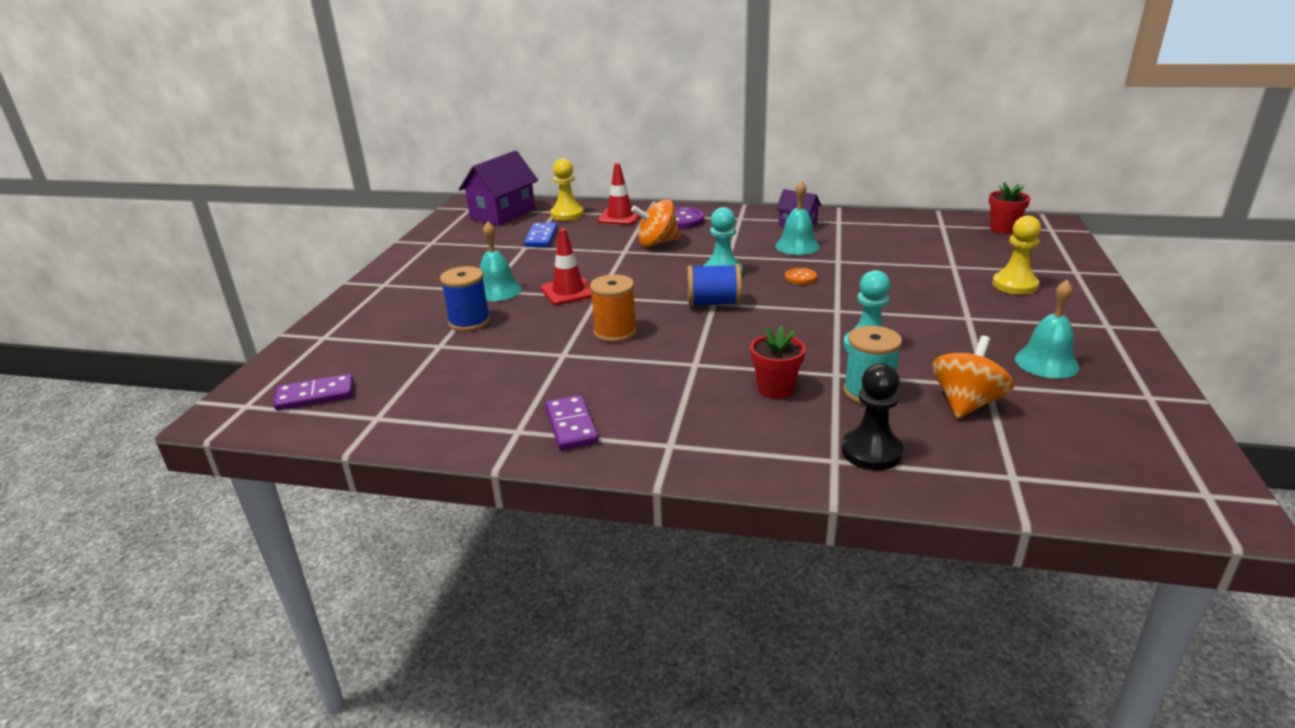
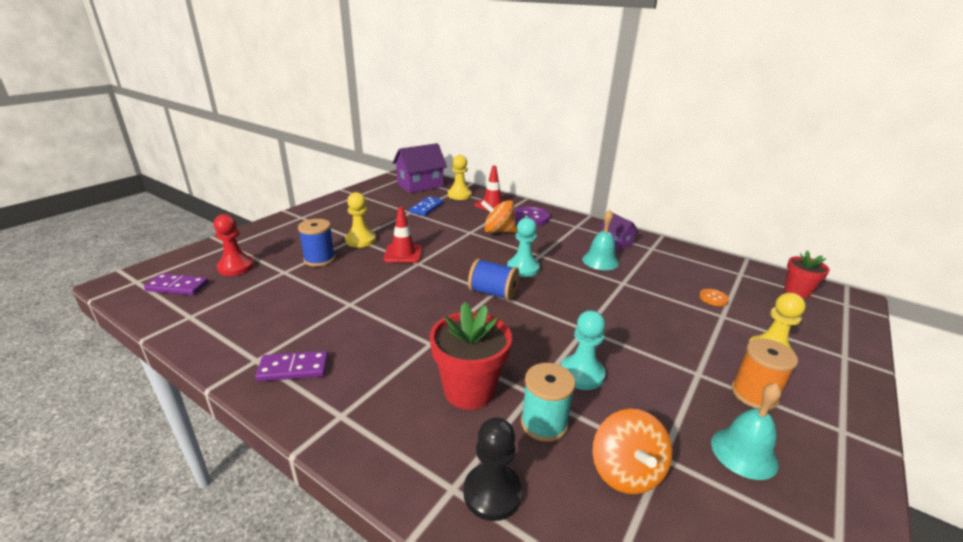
camera: 20 degrees right, 0 degrees up
(367, 356) = (236, 267): none -> red pawn
(497, 290) = (360, 240): turquoise bell -> yellow pawn
(571, 425) = (293, 369): purple domino -> purple domino turned 75 degrees clockwise
(615, 332) = (401, 296): orange spool -> orange spool (754, 394)
(775, 389) = (469, 390): red flower pot -> red flower pot, size x1.61
(800, 277) = (579, 289): orange button -> orange button (713, 298)
(966, 403) = (626, 471): orange spinning top -> orange spinning top turned 120 degrees clockwise

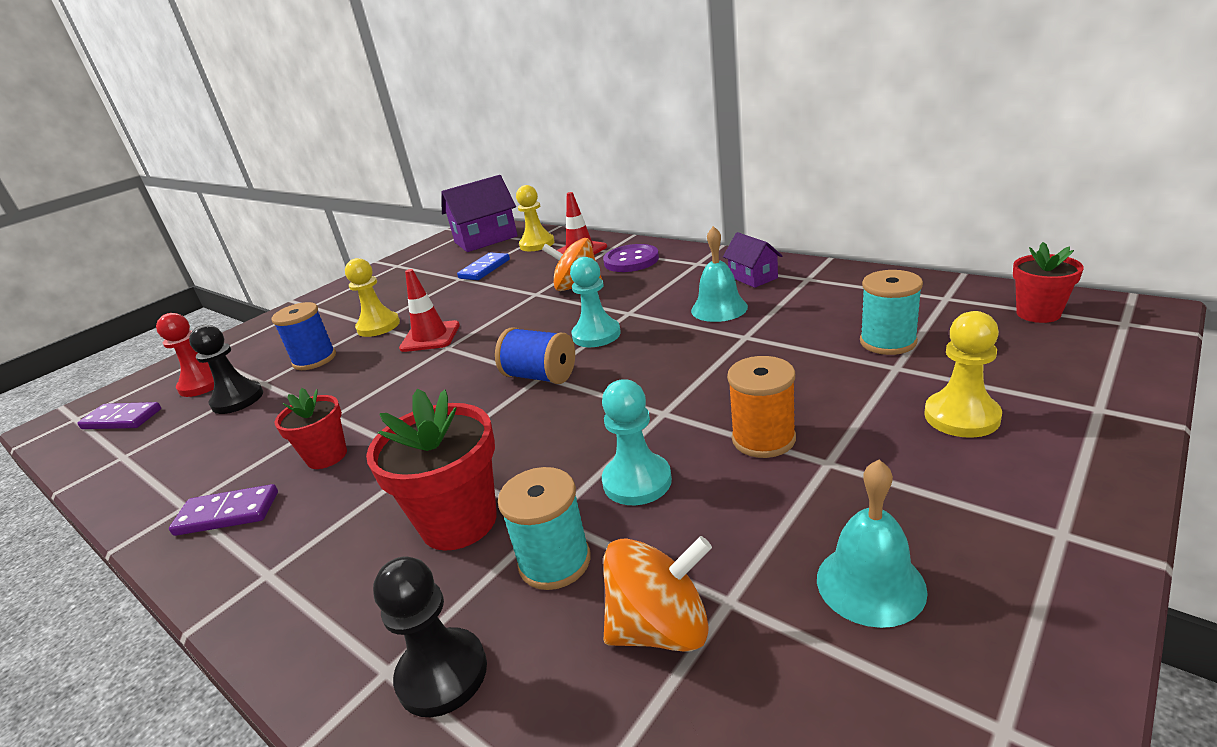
camera: 10 degrees right, 0 degrees up
(269, 283) = (237, 399): none -> black pawn
(355, 333) = (327, 456): none -> red flower pot
(626, 471) = (660, 628): orange spinning top -> orange spinning top turned 105 degrees counterclockwise
(713, 298) = (888, 342): orange button -> turquoise spool
(754, 394) = (915, 486): orange spool -> orange spool (763, 439)

